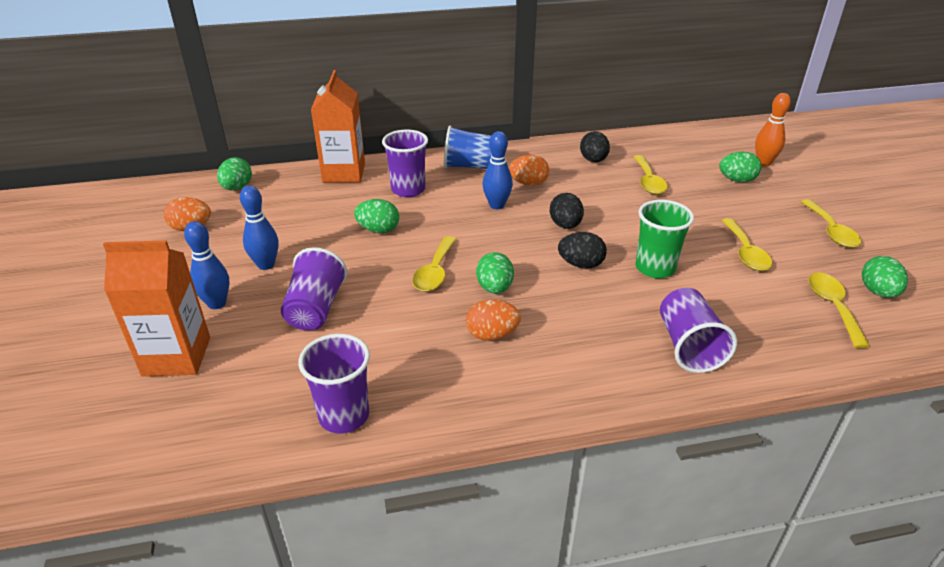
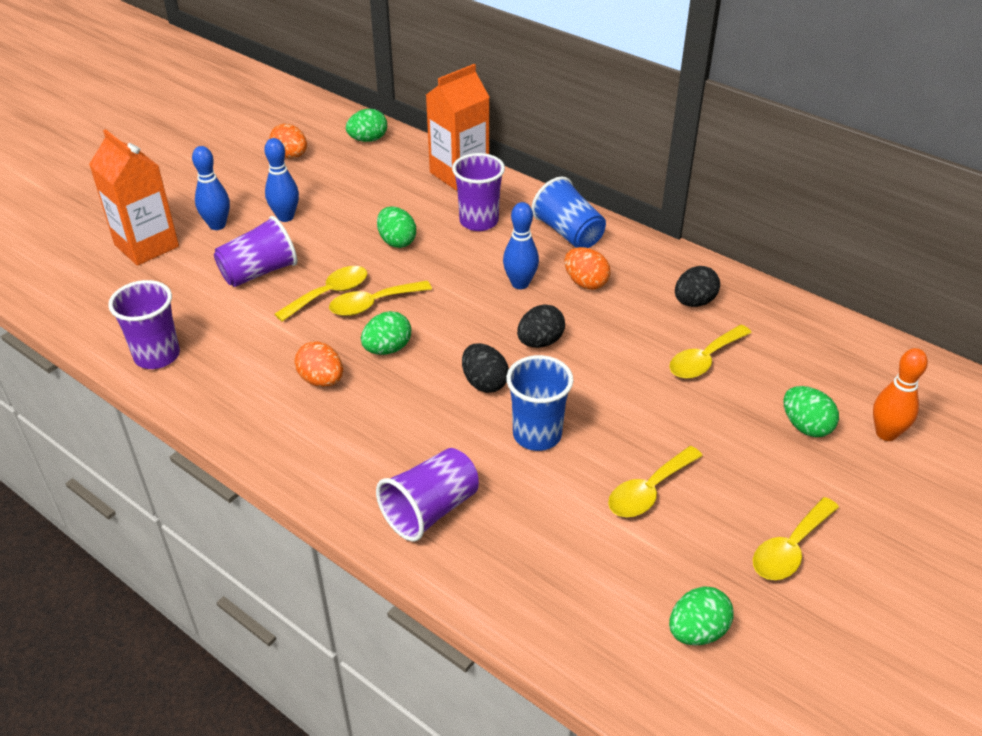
camera: 50 degrees right, 5 degrees up
(655, 268) = (537, 435): green cup -> blue cup
(832, 307) = (619, 599): yellow spoon -> yellow spoon (329, 294)

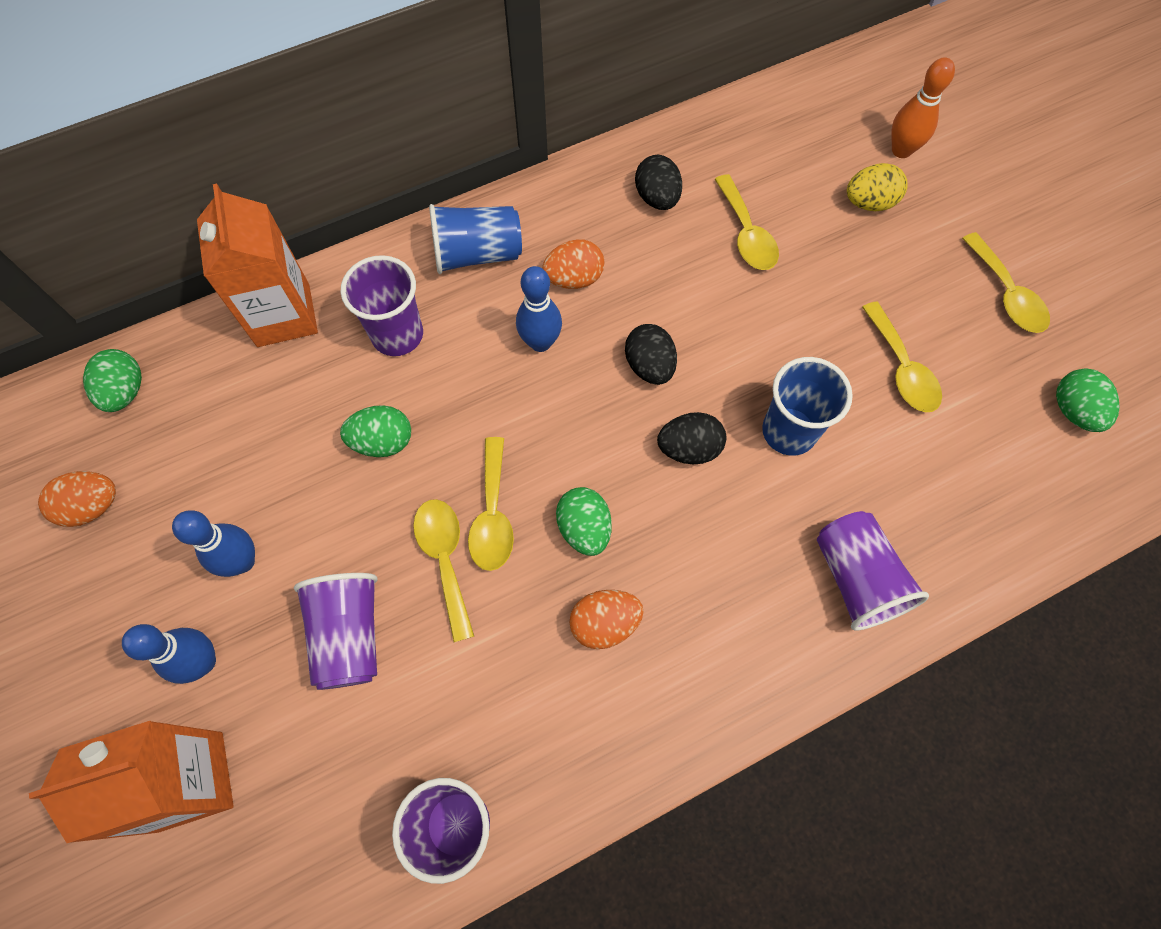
camera: 65 degrees left, 25 degrees up
(805, 426) = (869, 203): green egg -> yellow egg

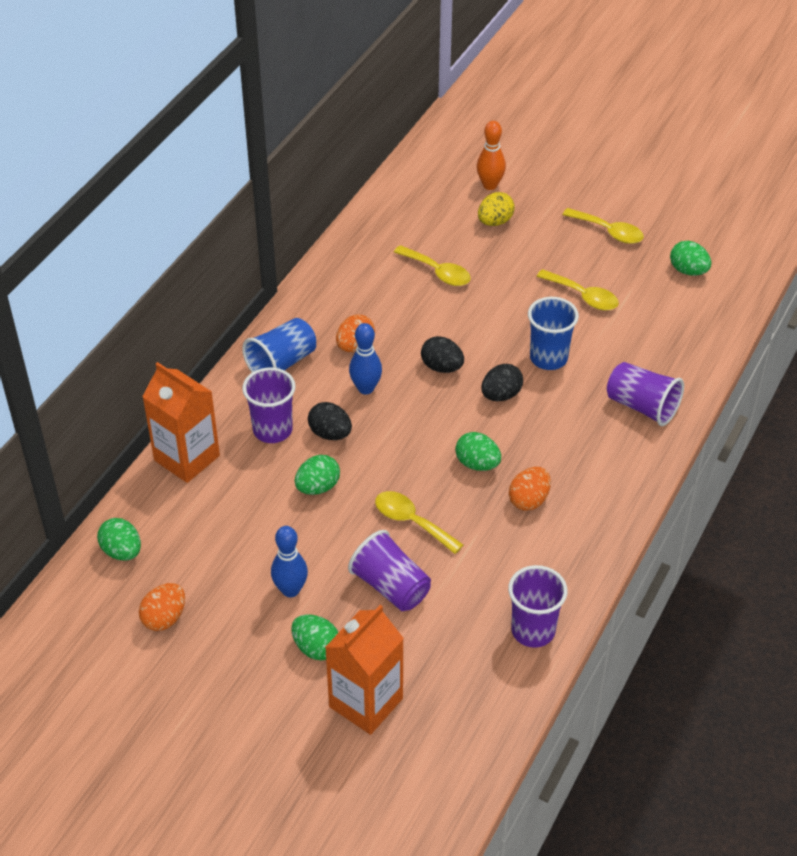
camera: 35 degrees left, 20 degrees down
(203, 662) = (316, 648): blue bowling pin -> green egg
(493, 515) = (419, 486): yellow spoon -> none
(657, 198) = (367, 279): black egg -> black egg (330, 434)

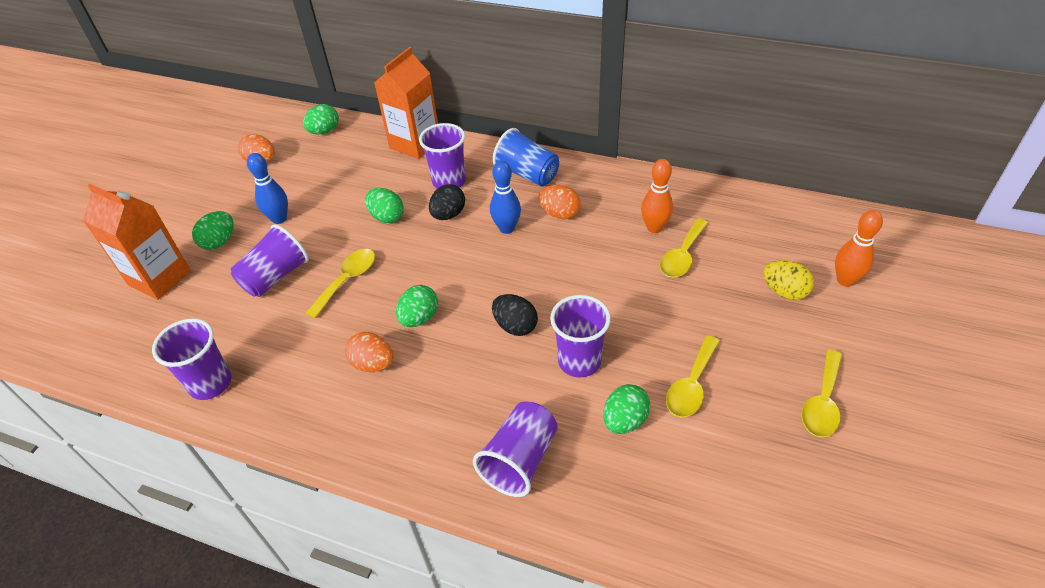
camera: 85 degrees right, 0 degrees up
(395, 283) = (654, 228): none -> orange bowling pin
(442, 367) = (545, 276): black egg -> none
(548, 358) = (579, 361): blue cup -> purple cup
(688, 271) = (786, 502): green egg -> green egg (624, 420)

